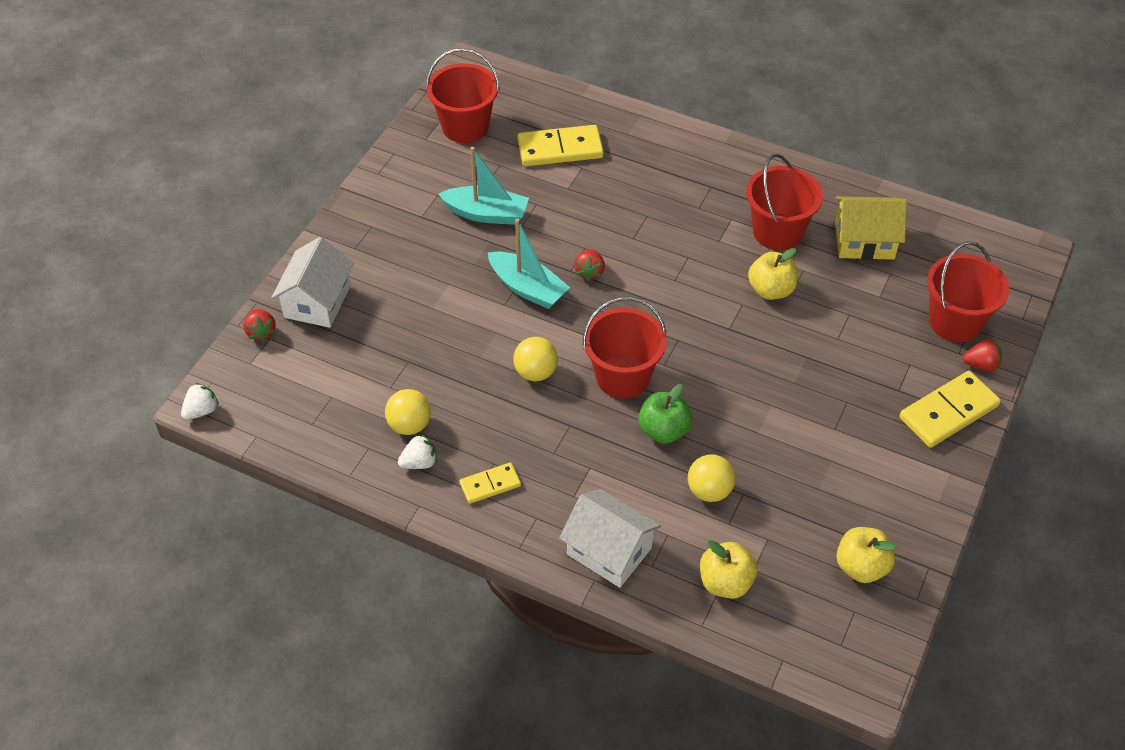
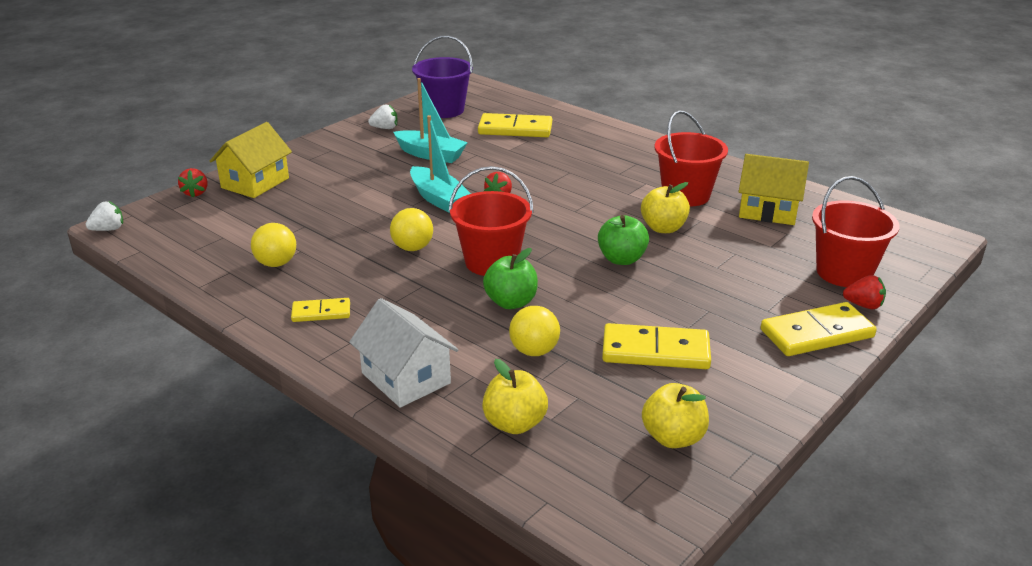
camera: 15 degrees right, 20 degrees down
(317, 301) = (255, 183): white house -> yellow house
(419, 463) = (267, 288): white strawberry -> white strawberry (385, 128)
(465, 127) = (444, 110): red bucket -> purple bucket
(745, 346) = (621, 259): none -> green apple
(816, 466) = (655, 351): none -> yellow domino

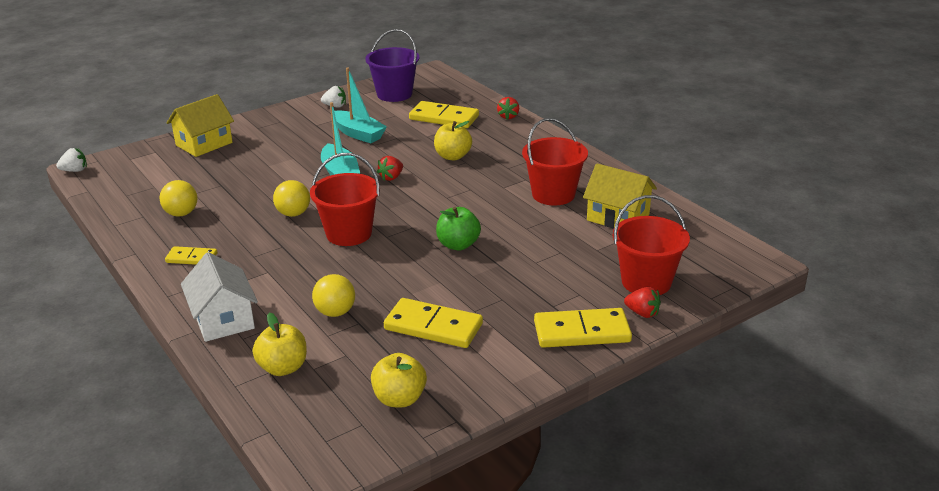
camera: 15 degrees right, 0 degrees up
(195, 193) = (154, 147): red strawberry -> red strawberry (508, 116)
(511, 302) = (343, 269): green apple -> none
(663, 228) = (512, 222): yellow apple -> yellow apple (452, 156)

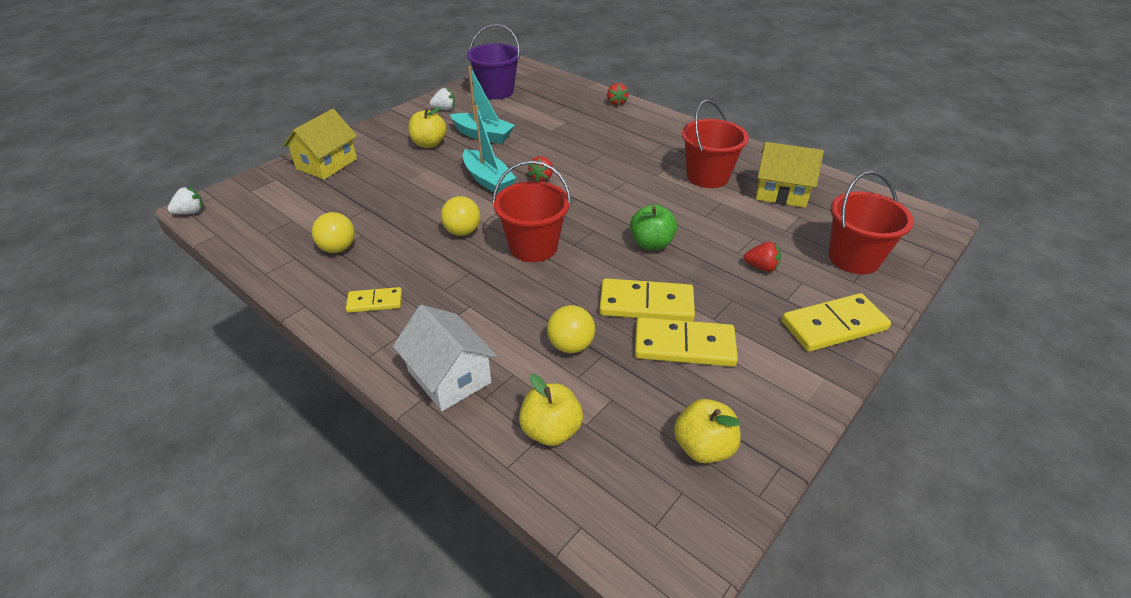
camera: 15 degrees left, 10 degrees up
(444, 118) = (557, 110): yellow domino -> yellow domino (646, 304)
(452, 156) = (589, 148): yellow apple -> yellow apple (429, 144)
(642, 313) = (874, 294): red strawberry -> red strawberry (761, 267)

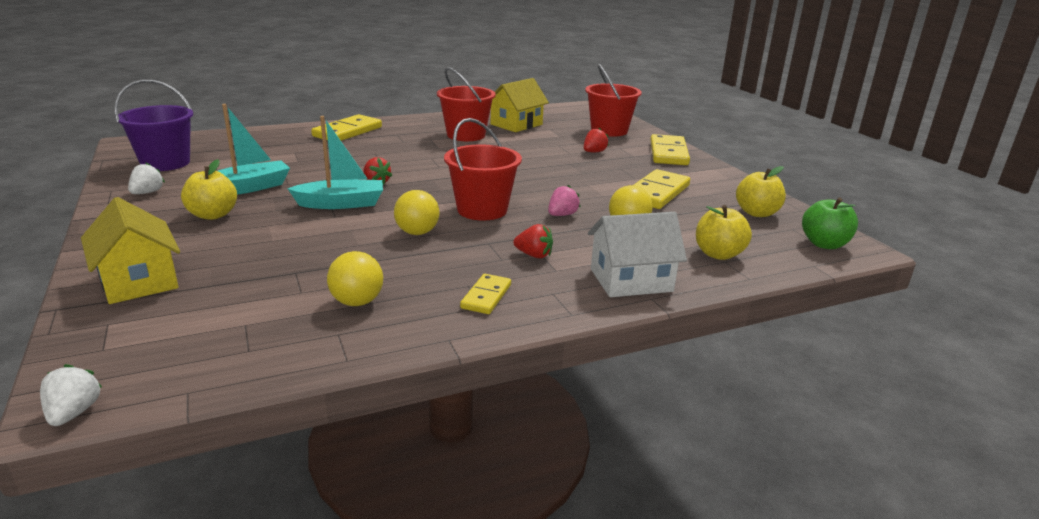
camera: 65 degrees left, 15 degrees down
(562, 295) = (562, 215): none -> pink strawberry
(616, 102) = (298, 129): red strawberry -> red strawberry (534, 255)
(646, 304) = (601, 191): yellow domino -> yellow domino (347, 132)
(651, 244) = (530, 172): green apple -> green apple (824, 244)

